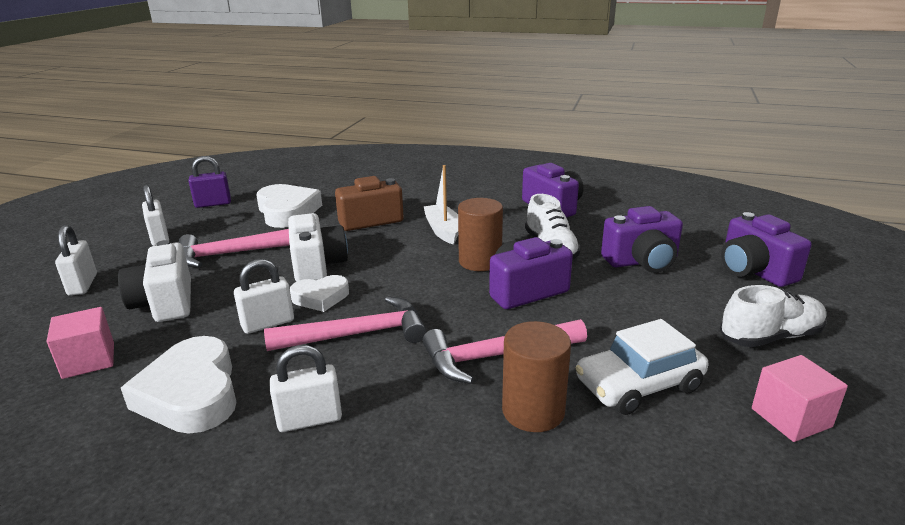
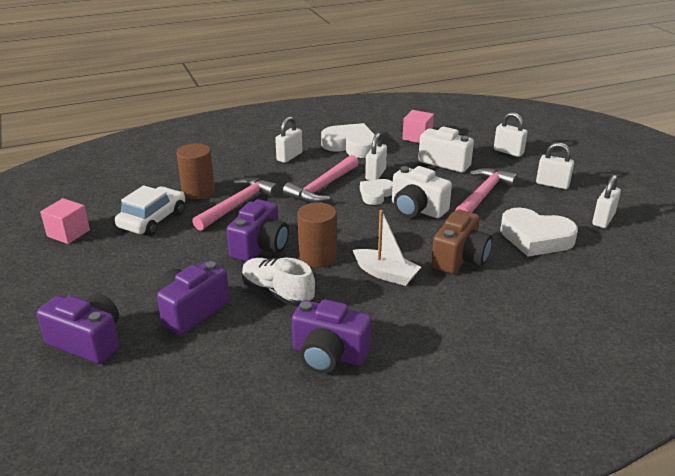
camera: 140 degrees right, 5 degrees up
(213, 204) = (603, 220): purple padlock -> white padlock
(770, 337) = (77, 278): white shoe -> none

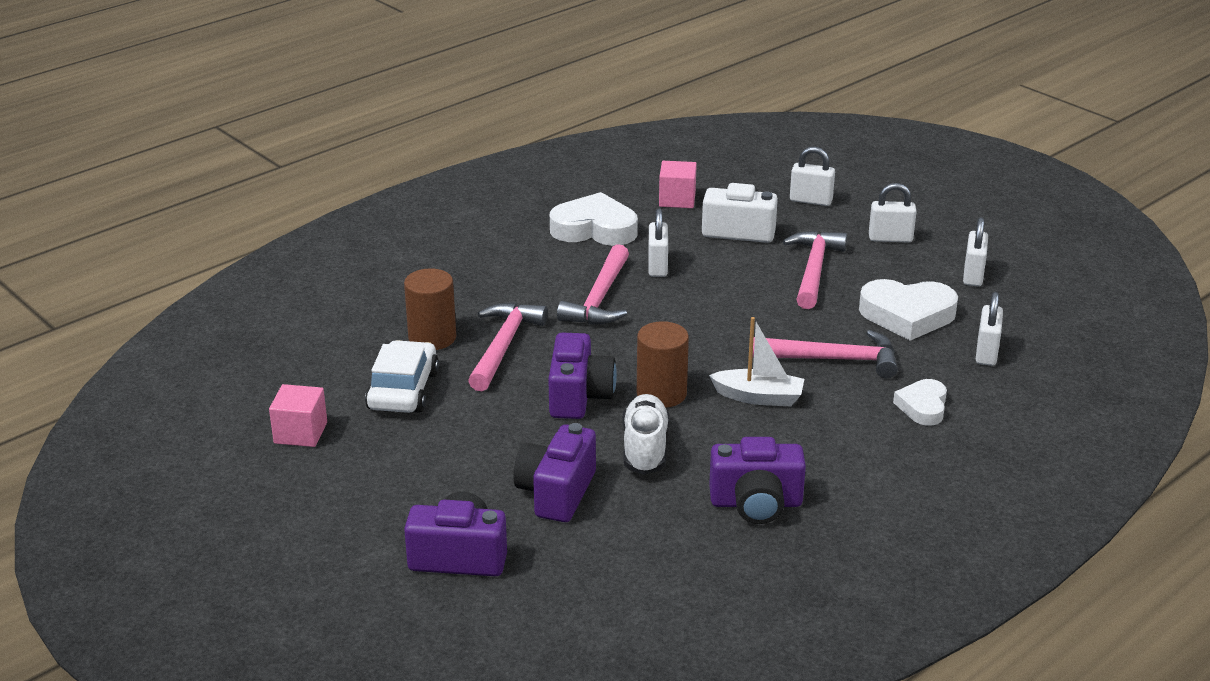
camera: 20 degrees left, 0 degrees up
(277, 293) = (645, 448): white shoe -> white shoe turned 75 degrees clockwise
(289, 157) = (520, 262): white padlock -> white padlock (986, 353)
(375, 194) = (677, 295): white heart -> white heart (923, 406)
(417, 209) = (743, 306): white camera -> none
(460, 258) = (834, 359): brown camera -> pink hammer

